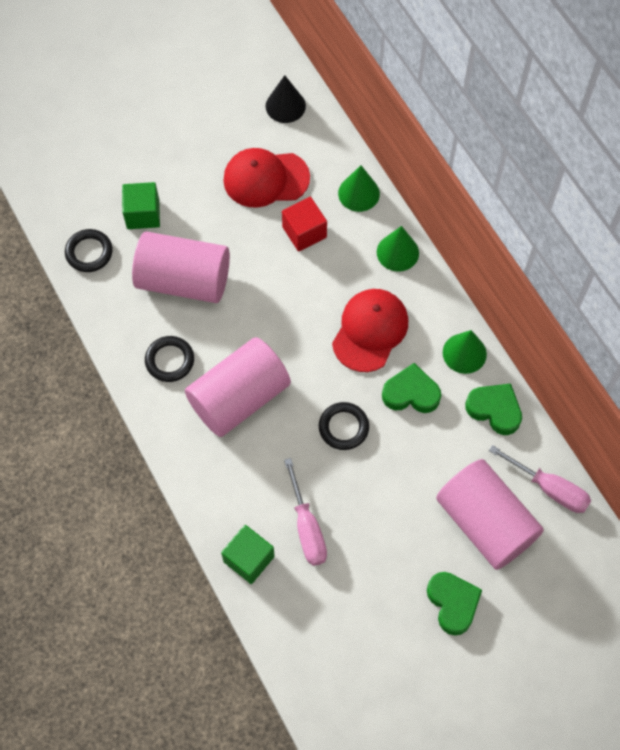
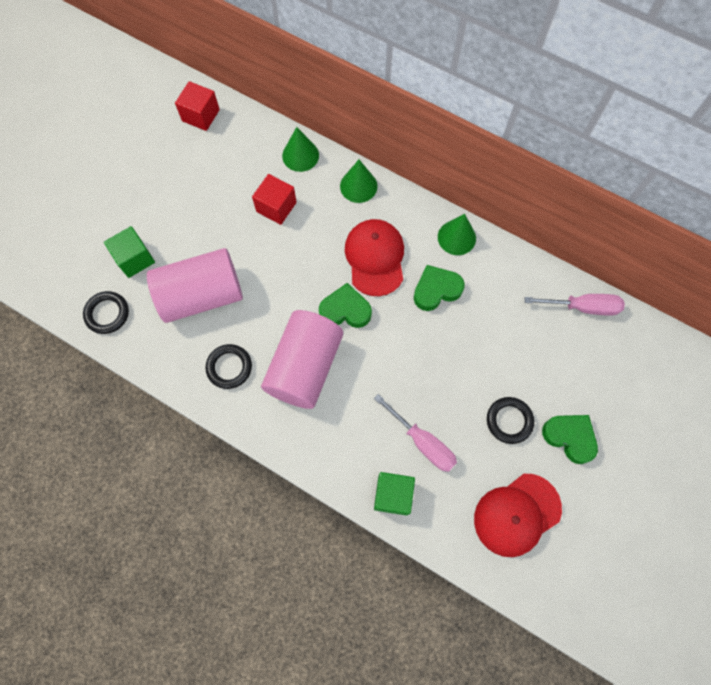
camera: 30 degrees left, 5 degrees up
(265, 179) = (219, 180): red cap -> red cap (517, 514)
(285, 106) = (201, 115): black cone -> red cube
(343, 427) = (401, 345): black ring -> black ring (509, 421)
(485, 522) = (553, 360): pink cylinder -> none
(494, 410) = (506, 269): green heart -> green heart (345, 310)

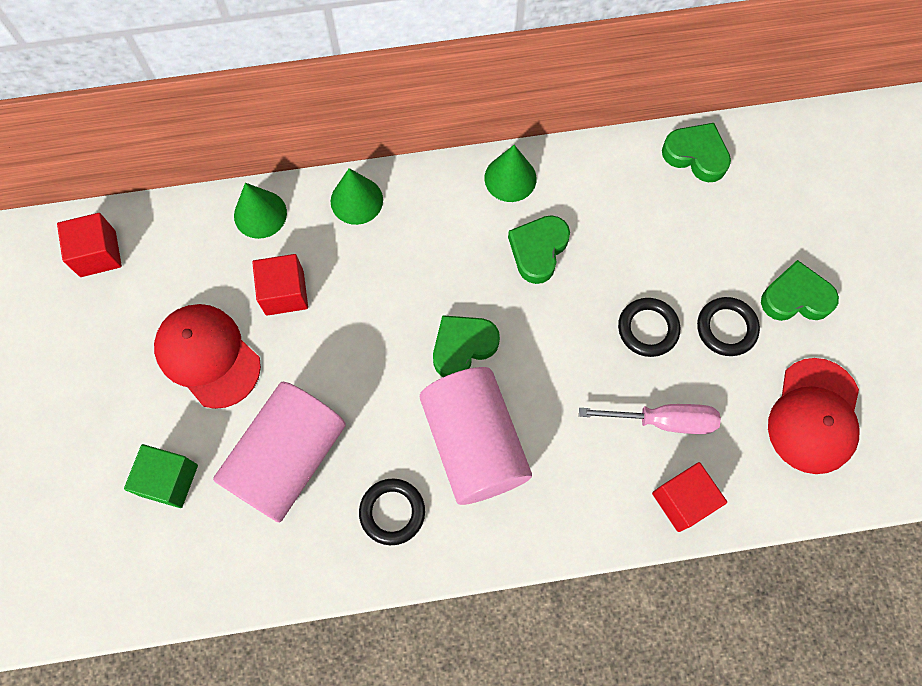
camera: 40 degrees left, 0 degrees up
(107, 314) = (193, 569): black ring -> black ring (648, 329)
(375, 258) = (444, 265): red cap -> red cap (207, 356)
(393, 495) = (683, 500): green cube -> red cube
(583, 307) = (696, 155): pink screwdriver -> green heart

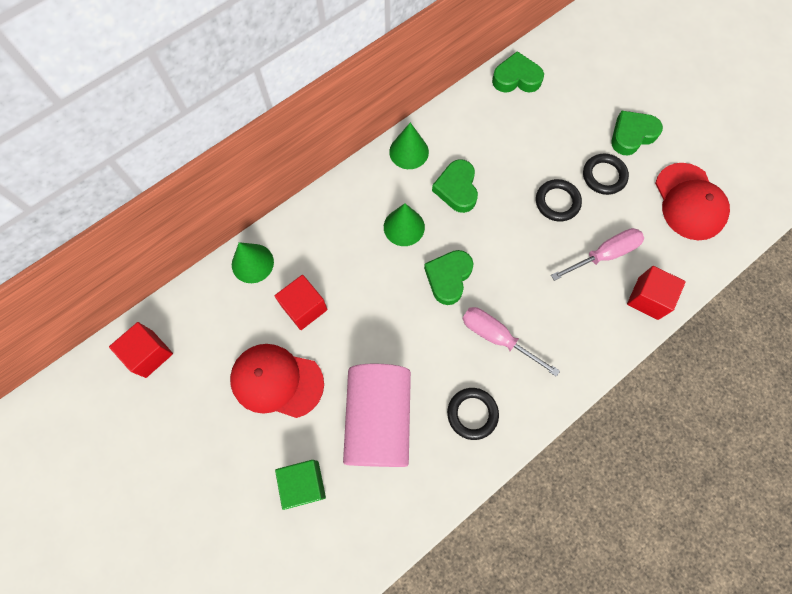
camera: 30 degrees left, 0 degrees up
(356, 200) = (315, 219): green cone -> green cone (404, 227)
(474, 443) = (496, 337): pink cylinder -> pink screwdriver

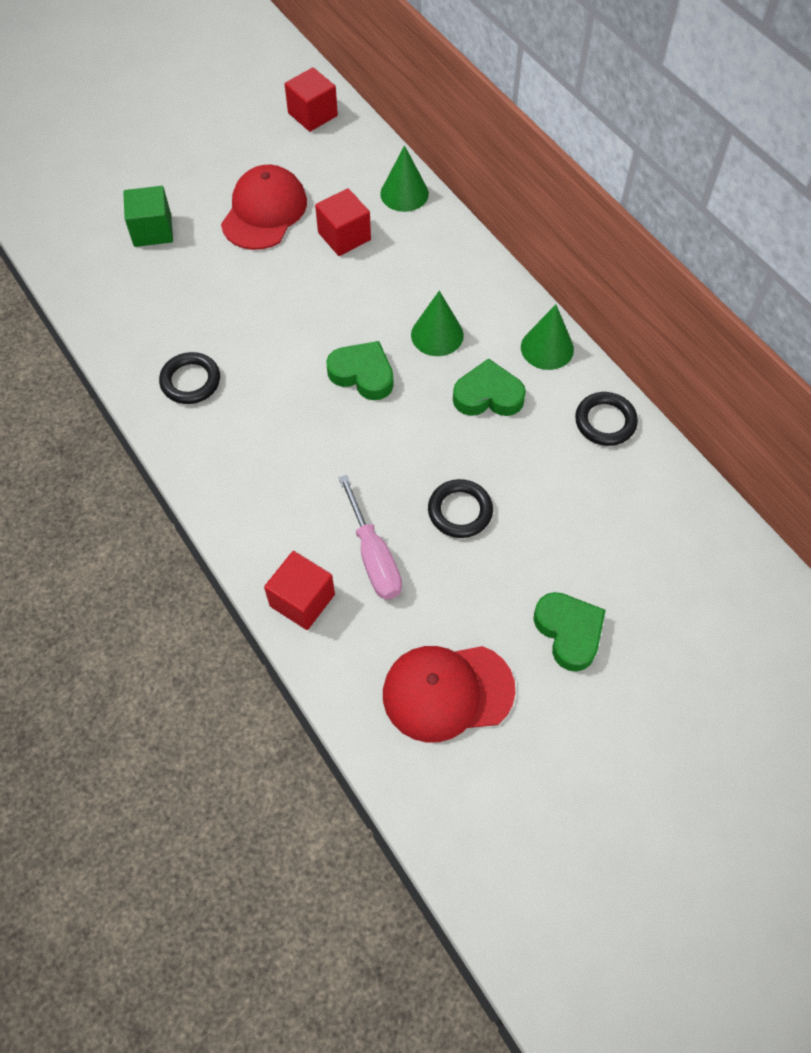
camera: 95 degrees right, 10 degrees down
(378, 419) = (204, 295): pink cylinder -> none
(496, 337) = (278, 415): pink screwdriver -> none
(516, 78) = (671, 488): green heart -> none
(604, 176) = (499, 579): black ring -> black ring (605, 421)

